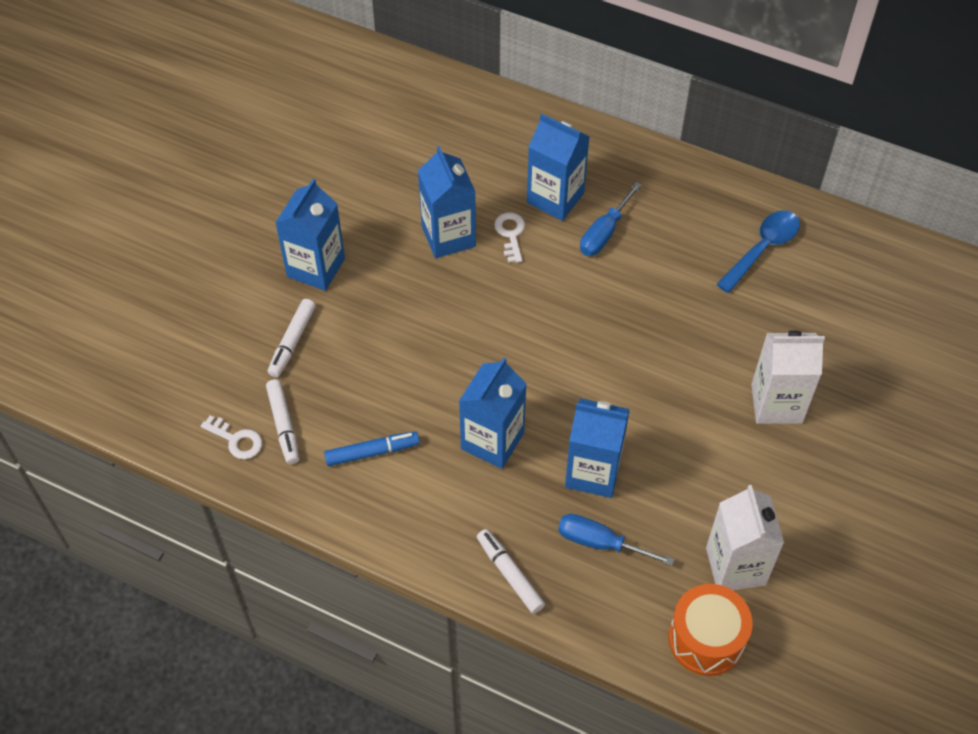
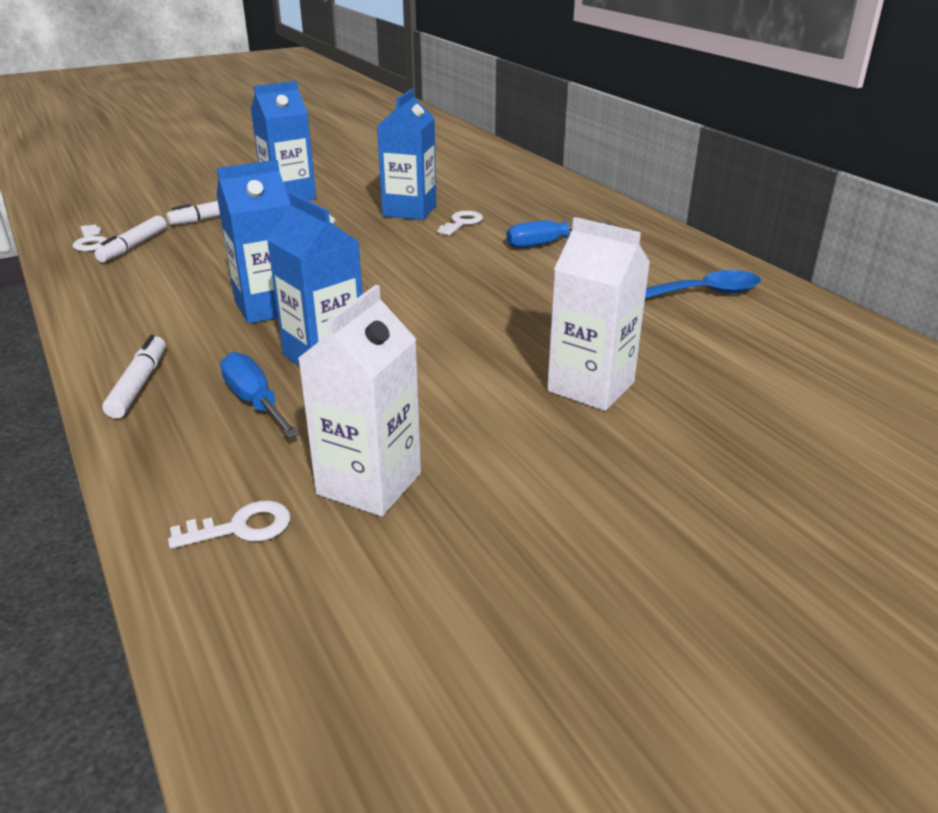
camera: 35 degrees right, 25 degrees down
(372, 452) = (166, 279): blue marker -> none
(555, 198) = (527, 219): blue carton -> none
(706, 639) = (241, 527): orange drum -> white key

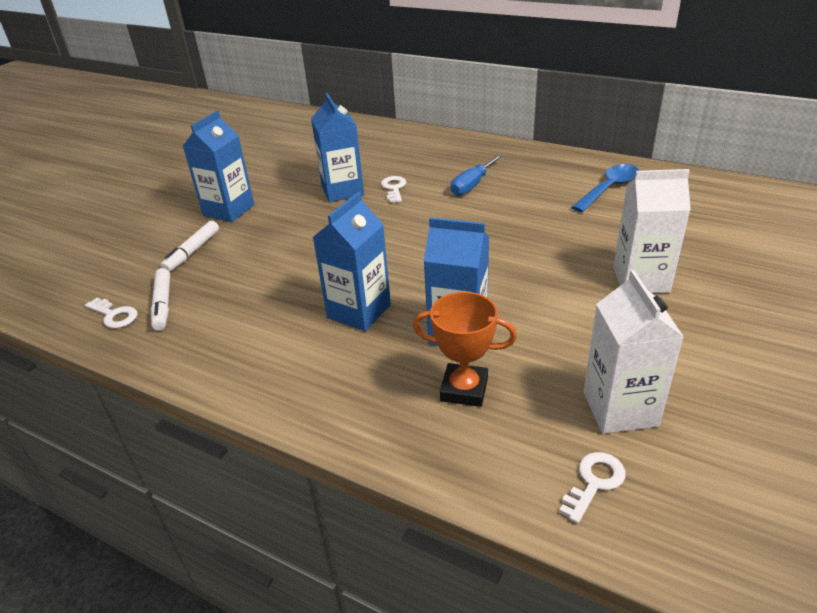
camera: 30 degrees left, 5 degrees up
(139, 384) = (361, 418): white marker -> none
(255, 402) = (464, 389): blue screwdriver -> orange trophy

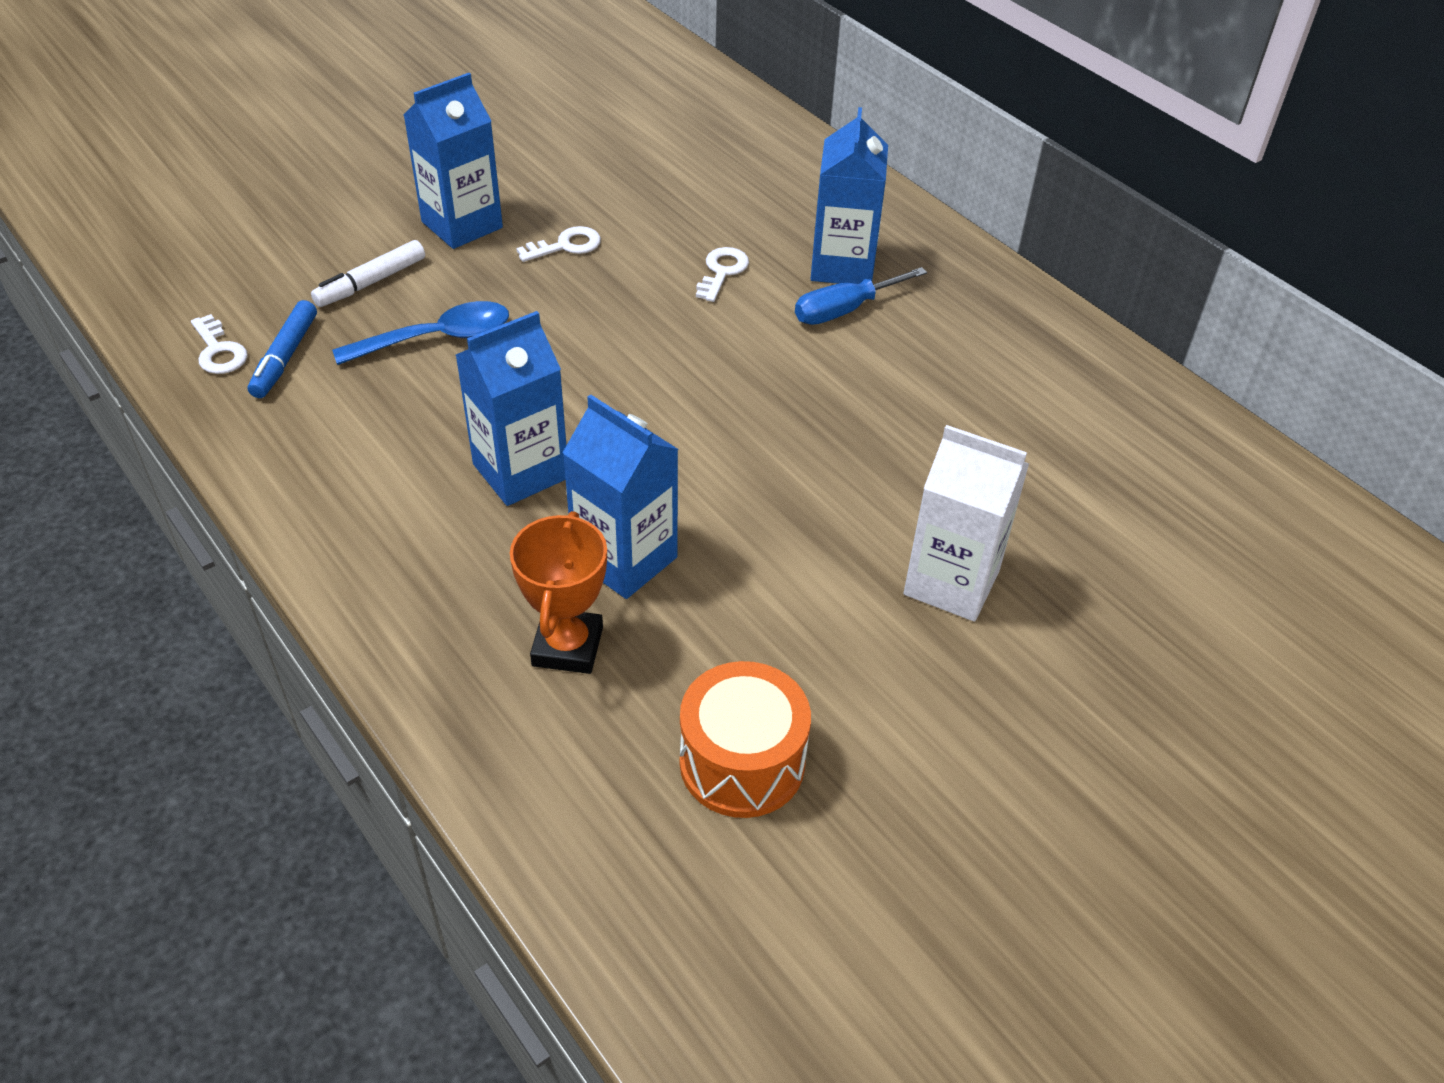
camera: 20 degrees right, 10 degrees up
(163, 304) = (285, 357): white marker -> blue marker
(342, 191) = (643, 248): blue carton -> blue carton (842, 266)
(464, 389) = (568, 646): orange trophy -> orange trophy turned 60 degrees clockwise
(594, 482) = (624, 841): white key -> white key (566, 246)
(609, 189) = (1053, 400): blue spoon -> blue spoon (436, 339)
(620, 409) = (742, 762): white carton -> orange drum

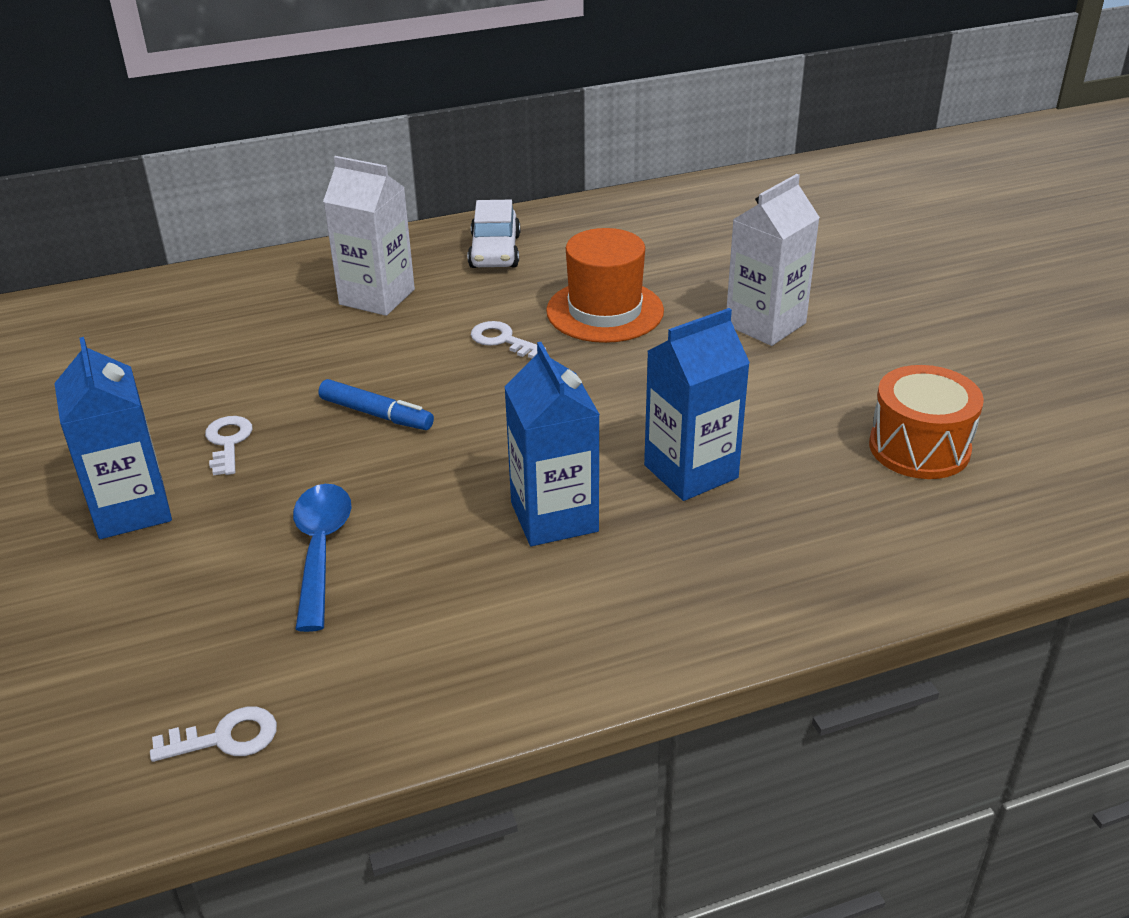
camera: 70 degrees left, 10 degrees down
(285, 357) = (277, 676): blue marker -> blue marker (376, 414)
(371, 282) = (185, 591): white marker -> none
(568, 646) = (783, 518): orange trophy -> none
(722, 271) = (339, 358): white key -> white key (502, 340)
(842, 266) = (377, 297): blue carton -> white carton
(844, 310) = (436, 307): blue screwdriver -> none
(905, 436) = (605, 311): none -> orange hat
(984, 325) = (495, 252): none -> white car

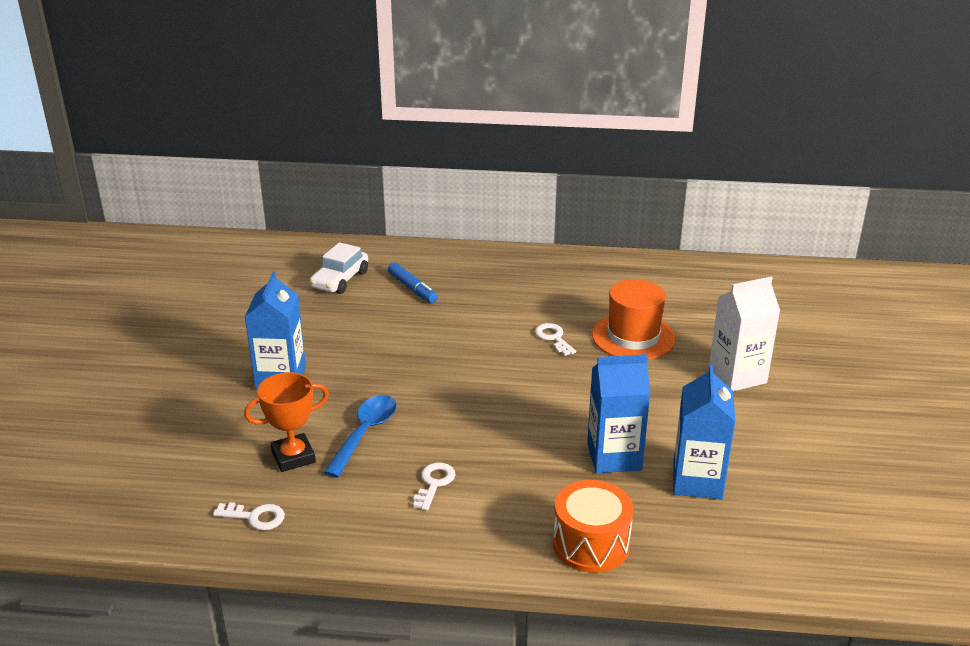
camera: 25 degrees right, 5 degrees down
(228, 442) = (354, 355): white key -> white key (434, 483)
(229, 622) = (293, 457): none -> orange trophy
(376, 414) = (447, 363): blue marker -> blue marker (412, 288)
(377, 297) = (494, 289): white carton -> none
(495, 252) = (589, 278): white car -> white car (340, 280)
(554, 517) = (509, 457): blue carton -> blue carton (697, 481)
(919, 448) = (781, 490): orange drum -> orange drum (591, 544)

